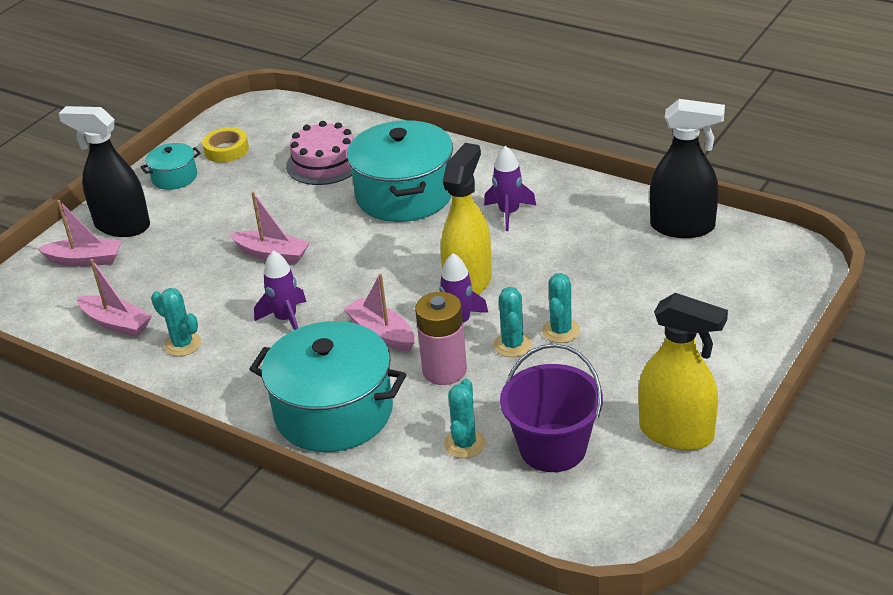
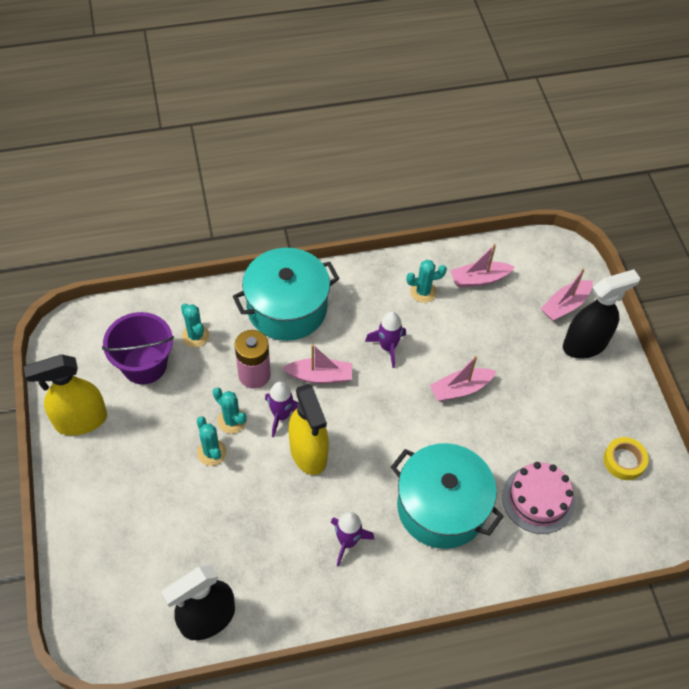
camera: 130 degrees right, 20 degrees up
(174, 177) = (618, 408): turquoise pot -> none

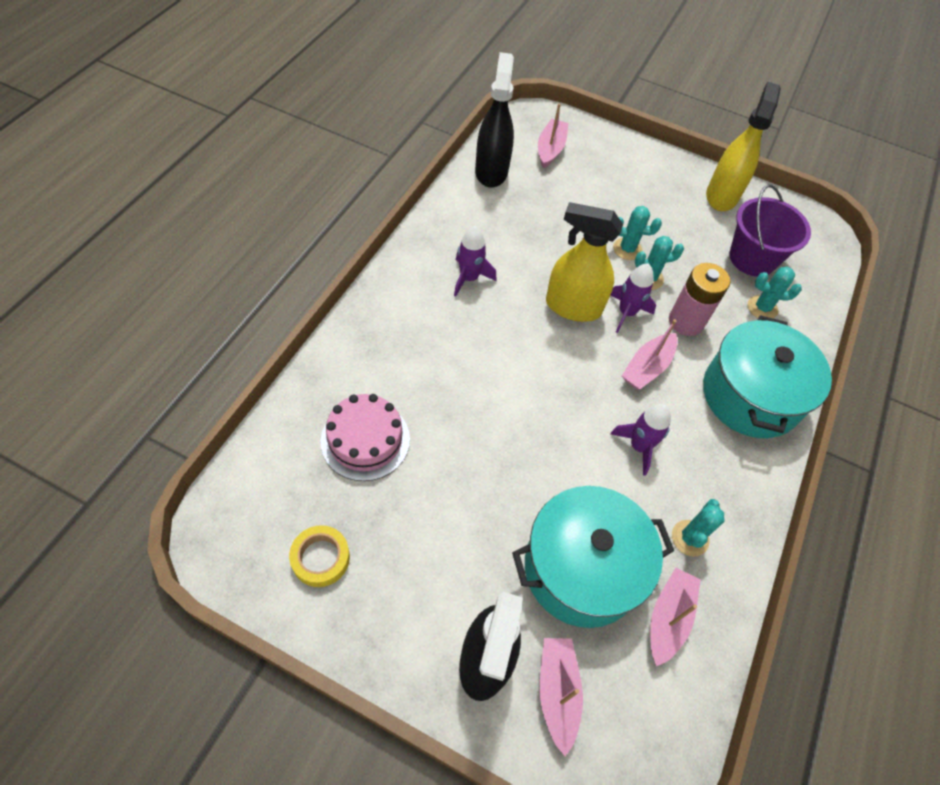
camera: 125 degrees right, 0 degrees up
(441, 507) = (434, 360): turquoise pot -> turquoise pot (581, 568)
(460, 389) = (537, 473): pink boat -> pink boat (550, 149)

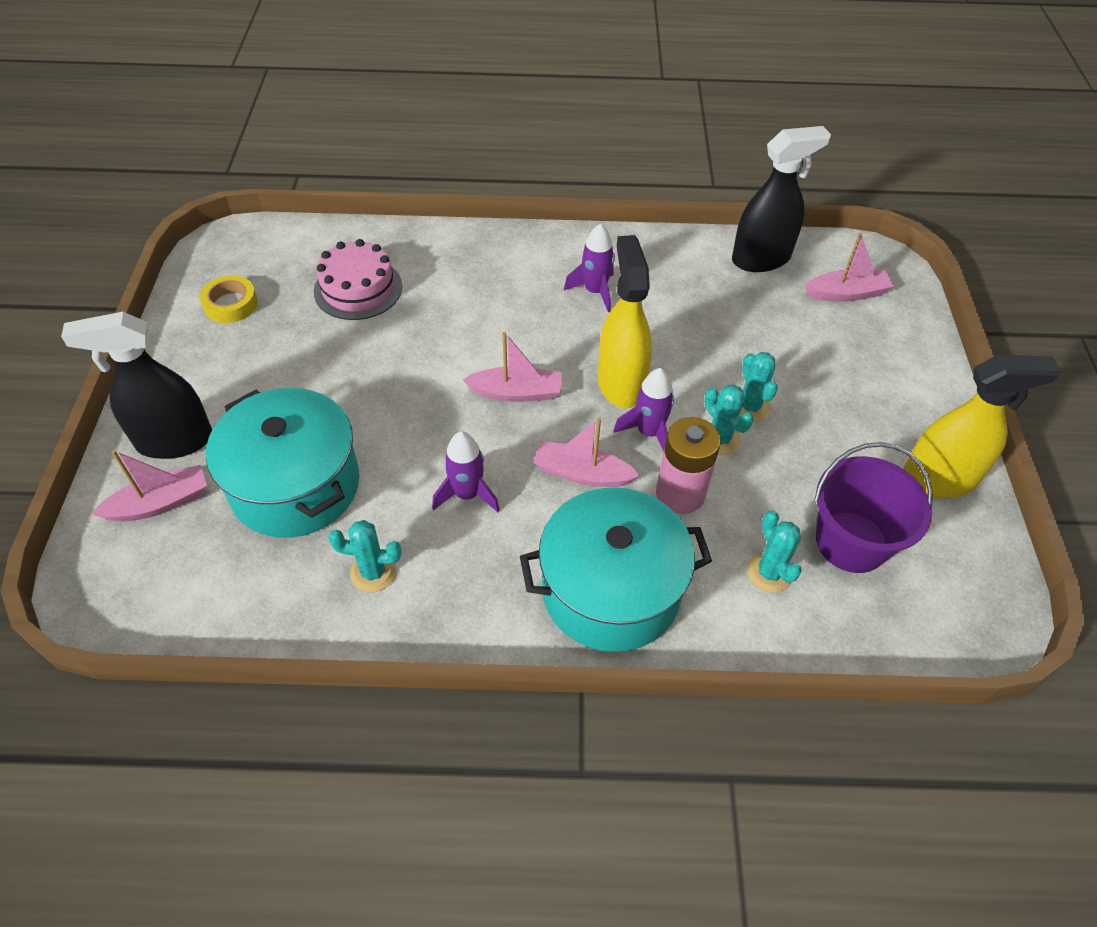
camera: 70 degrees right, 5 degrees down
(668, 618) = (268, 575): pink boat -> pink boat (517, 392)

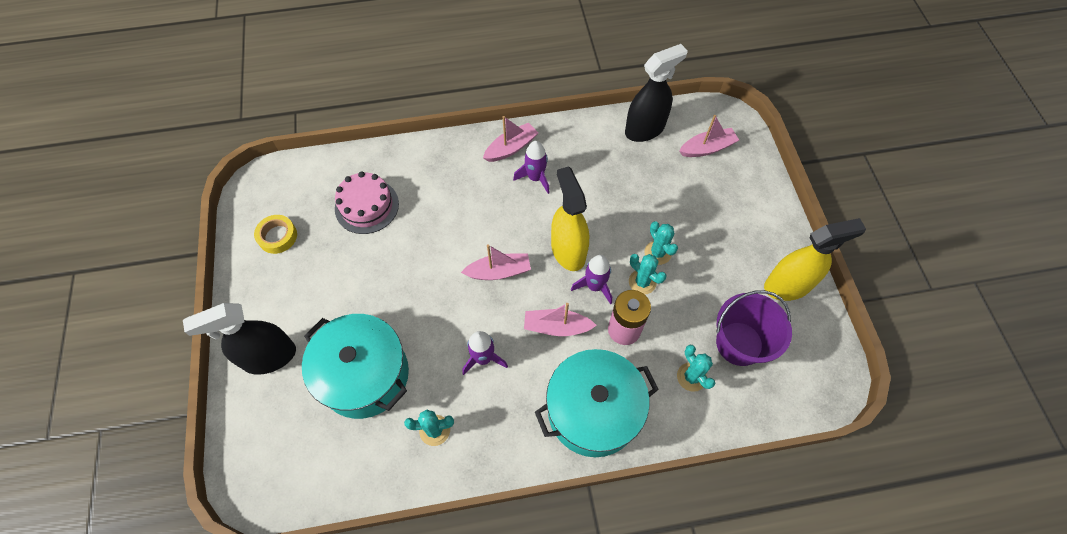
camera: 10 degrees left, 10 degrees up
(160, 503) = (274, 408): pink boat -> pink boat (511, 148)

